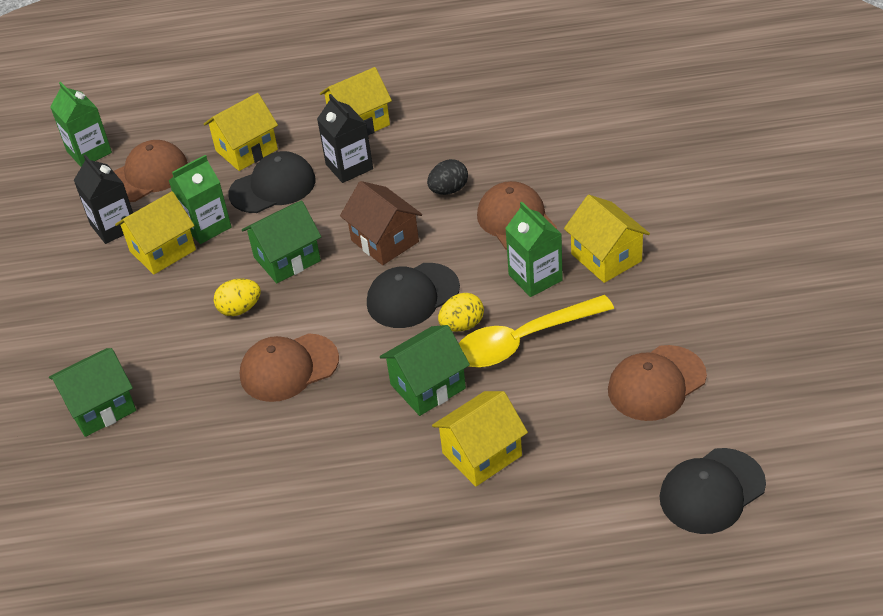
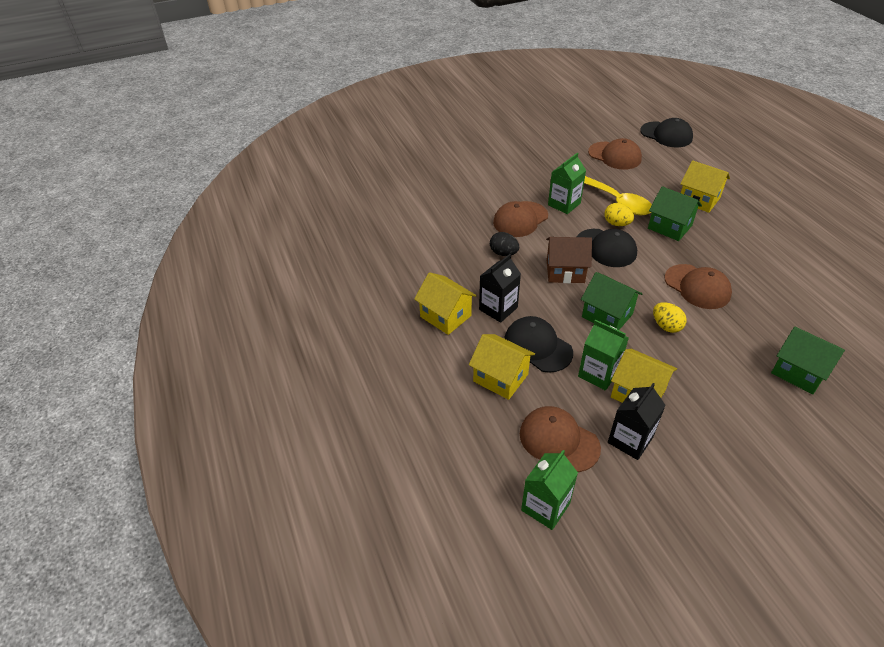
camera: 110 degrees left, 0 degrees up
(385, 241) = (565, 271): brown house -> brown house turned 60 degrees clockwise
(606, 257) = (535, 182): yellow house -> none

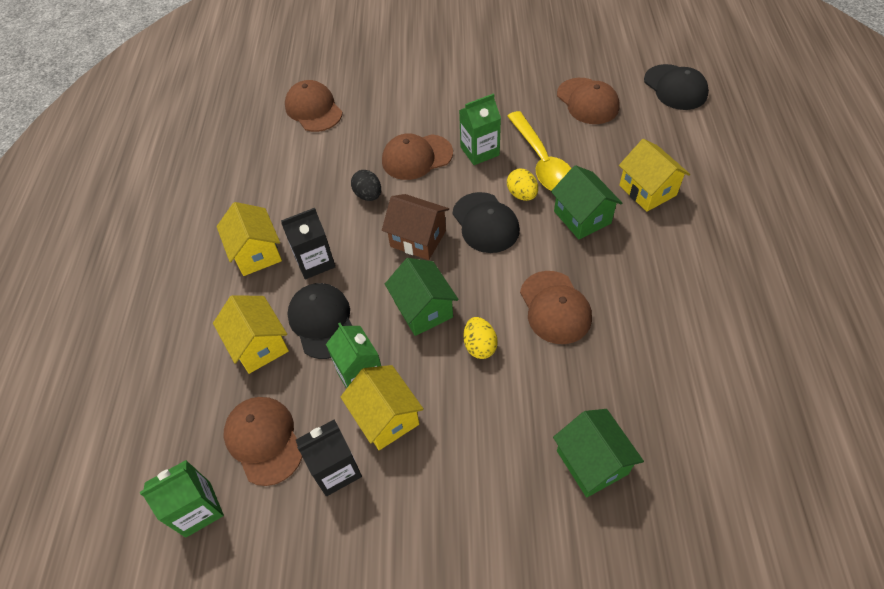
camera: 25 degrees right, 10 degrees up
(411, 207) = (313, 109): none -> brown cap

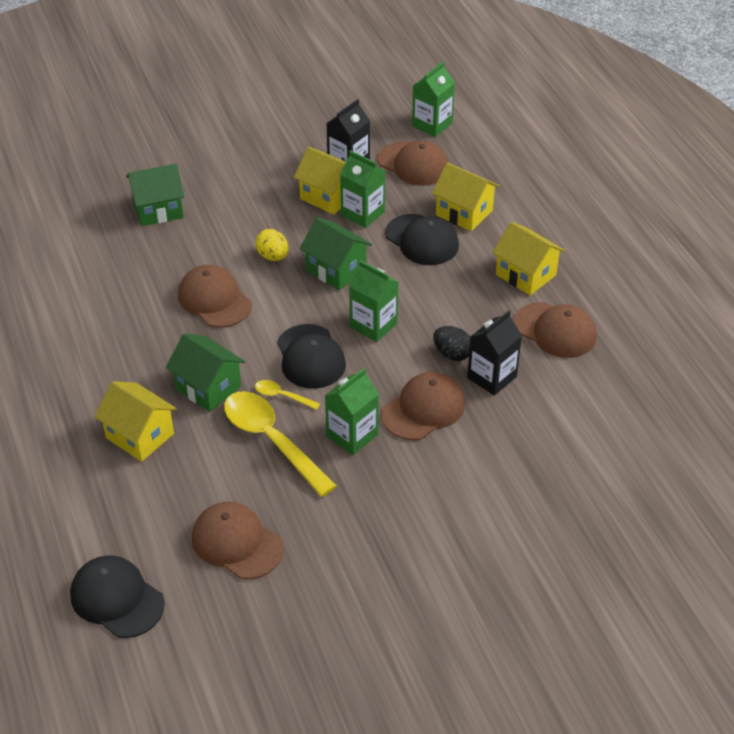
camera: 155 degrees right, 10 degrees down
(313, 109) = (592, 439): brown cap -> brown cap (555, 330)
(315, 262) = (463, 281): black carton -> black carton (492, 377)
(418, 239) = (373, 325): brown house -> green carton
(485, 223) = (310, 357): black cap -> black cap turned 150 degrees counterclockwise
(522, 194) = (282, 396): yellow egg -> yellow spoon
(592, 462) = (158, 210): green house -> green house turned 60 degrees counterclockwise

